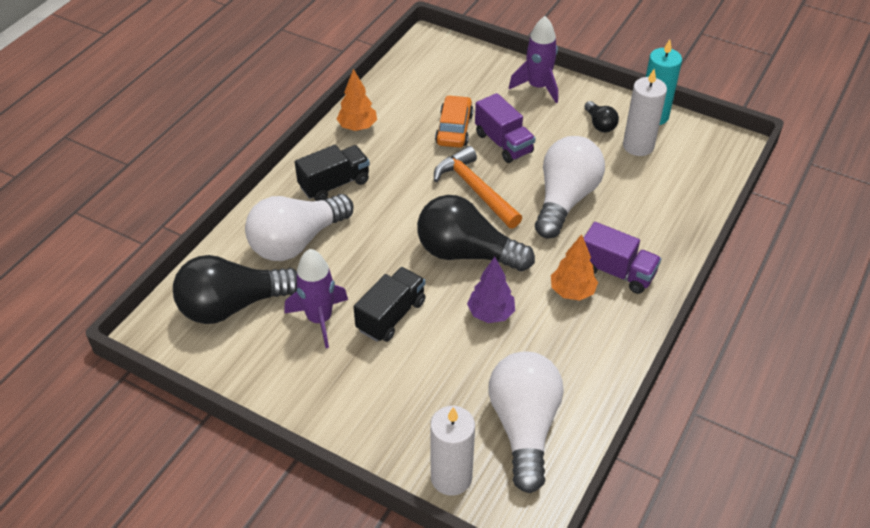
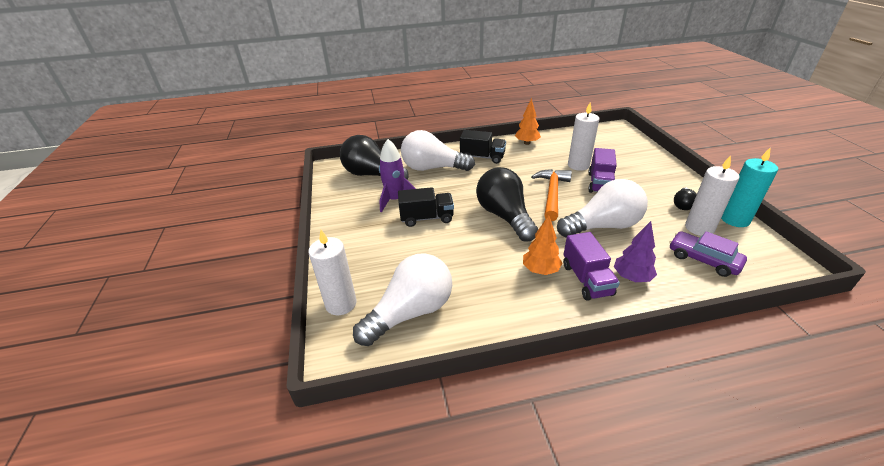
camera: 50 degrees right, 10 degrees down
(454, 129) = (578, 165): orange car -> white candle
(490, 314) = (476, 249): purple tree -> purple tree (631, 277)
(538, 87) = (660, 170): purple rocket -> none
(673, 182) = (703, 259): none -> purple car

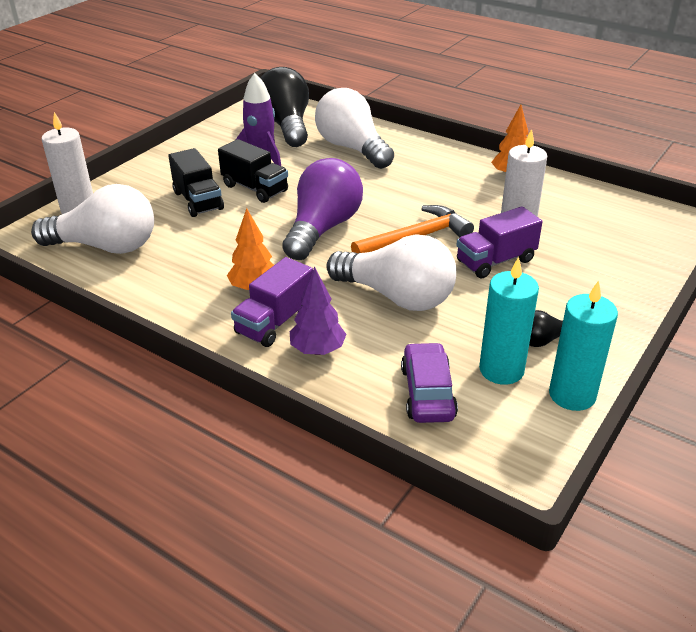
camera: 45 degrees right, 0 degrees up
(482, 157) = (425, 164): black truck -> black truck (198, 201)
(504, 216) = (323, 228): black light bulb -> purple light bulb
(699, 228) = (501, 370): white candle -> turquoise candle

